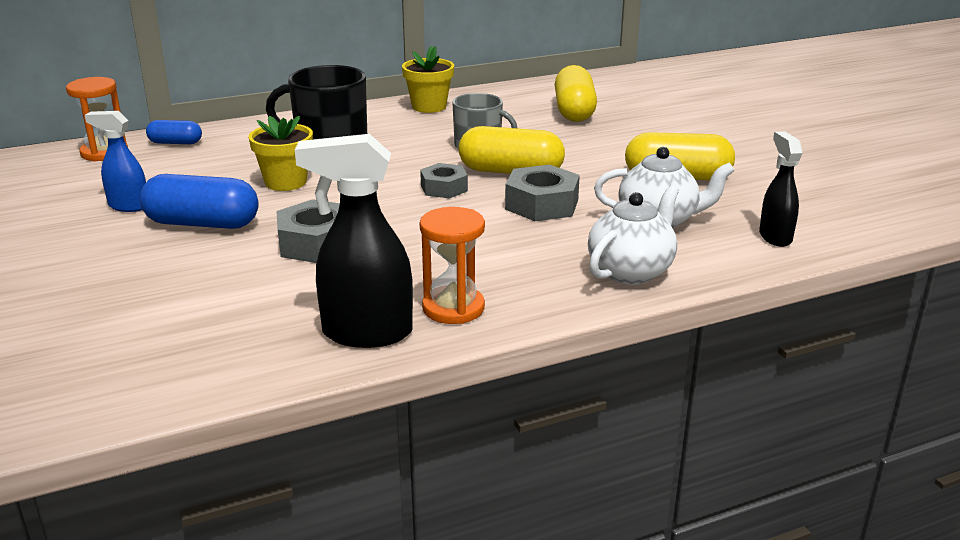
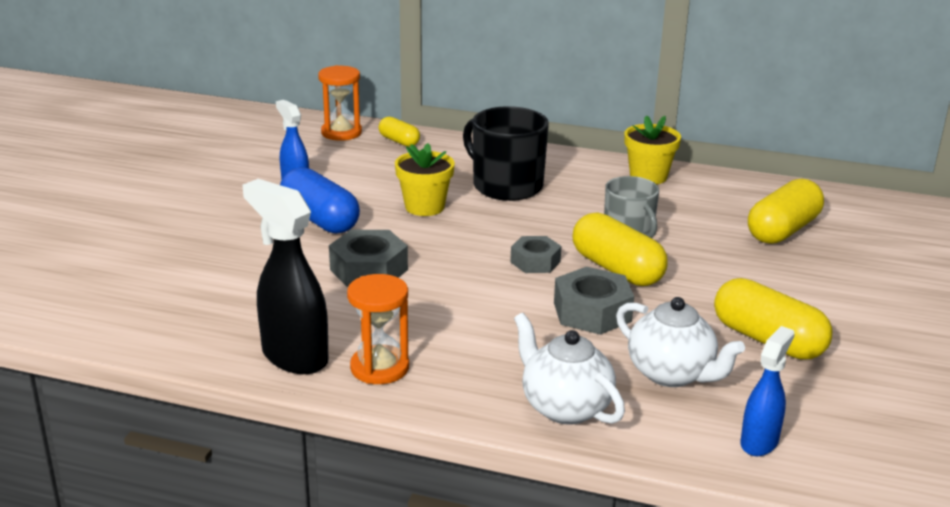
camera: 40 degrees right, 0 degrees up
(175, 143) = (399, 141): blue capsule -> yellow capsule
(631, 271) = (565, 407): white teapot -> white teapot turned 120 degrees counterclockwise
(775, 237) = (759, 442): black spray bottle -> blue spray bottle

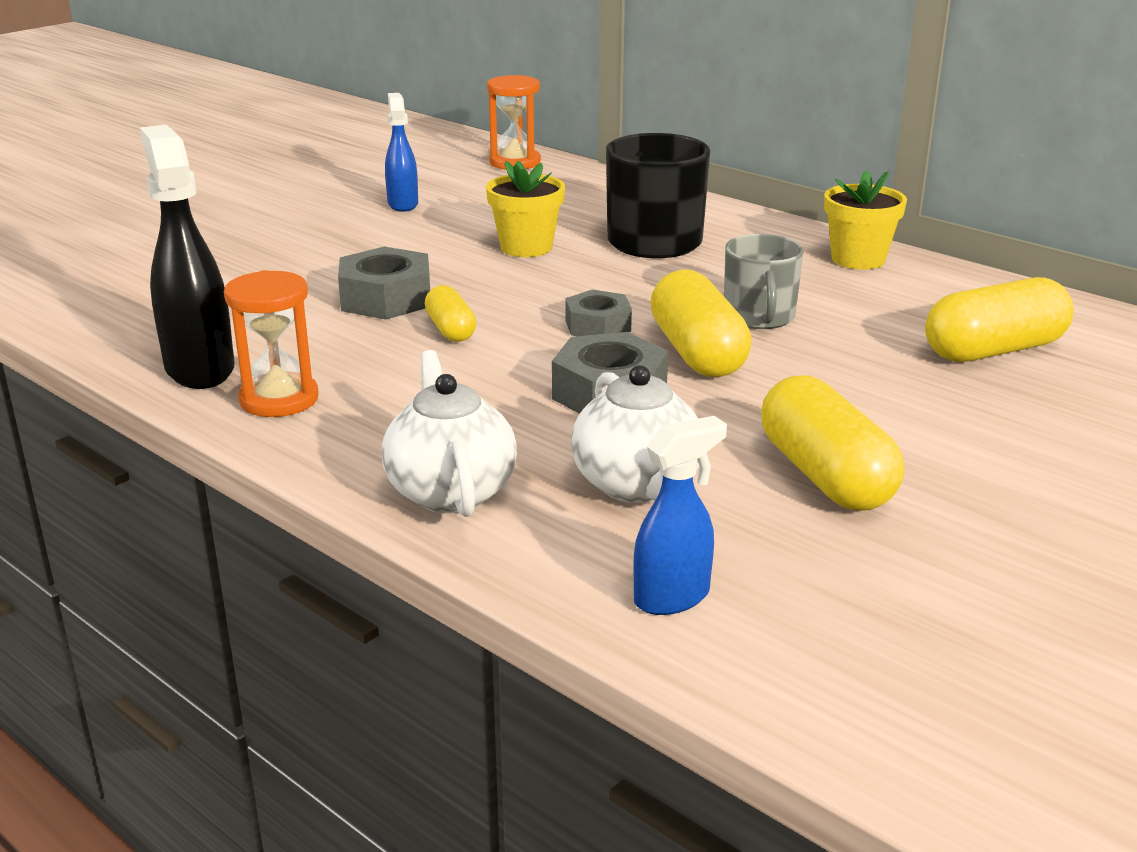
camera: 25 degrees right, 0 degrees up
(320, 219) = (390, 241): blue capsule -> none
(399, 141) = (573, 179): yellow capsule -> yellow capsule (450, 330)

